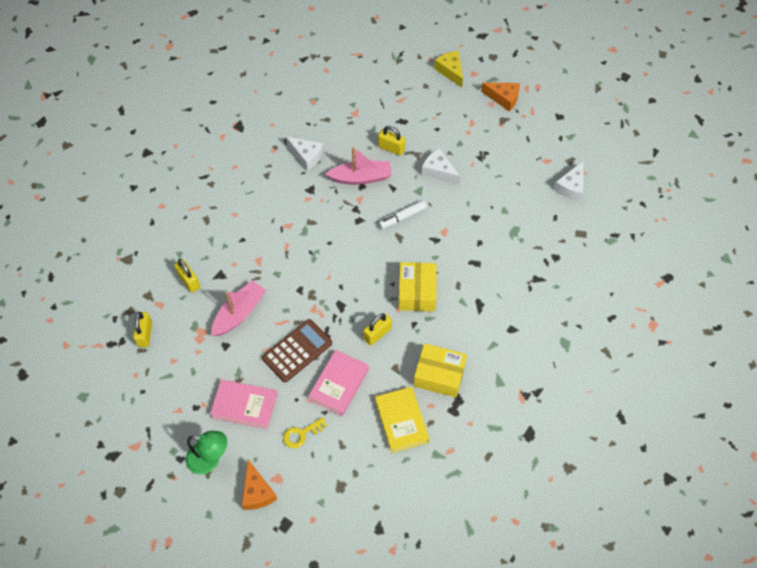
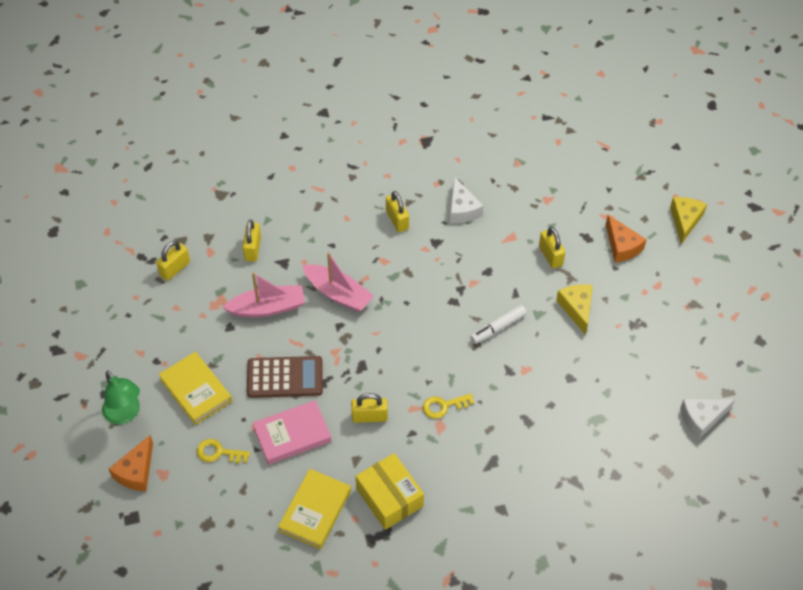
camera: 40 degrees right, 5 degrees down
(244, 405) = (196, 390): pink book -> yellow book
(270, 192) = (397, 220): none -> yellow padlock
(361, 177) = (494, 263): pink boat -> pink boat (338, 293)
(402, 217) = (498, 327): white marker -> white marker turned 45 degrees counterclockwise
(417, 292) = (443, 406): yellow box -> yellow key
(438, 171) = (576, 308): white cheese -> yellow cheese
(503, 98) = (715, 283): orange cheese -> orange cheese (622, 246)

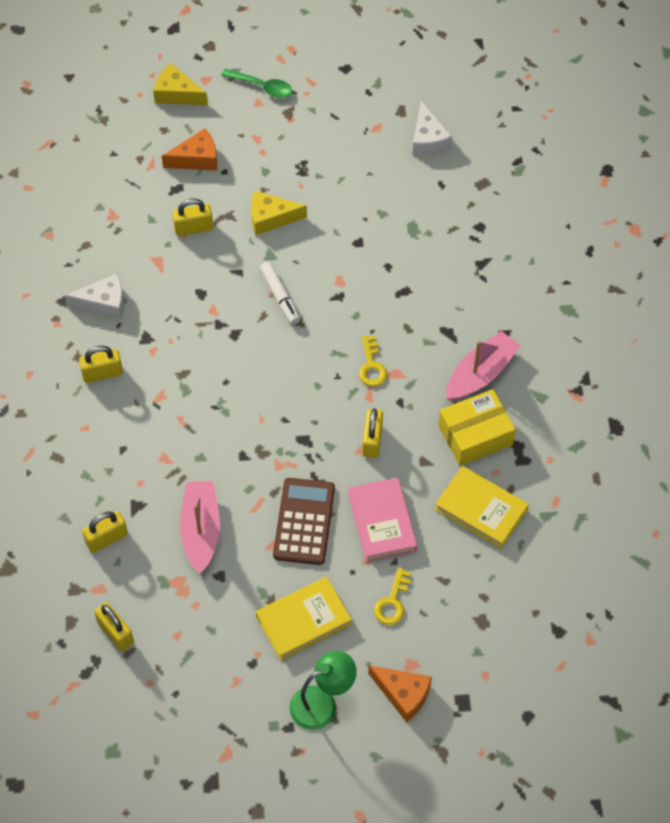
camera: 80 degrees left, 5 degrees up
(252, 249) = (107, 538): yellow padlock -> yellow padlock turned 45 degrees counterclockwise
(338, 293) = (197, 451): pink boat -> pink boat (480, 374)
(715, 280) = (262, 87): none -> green spoon

